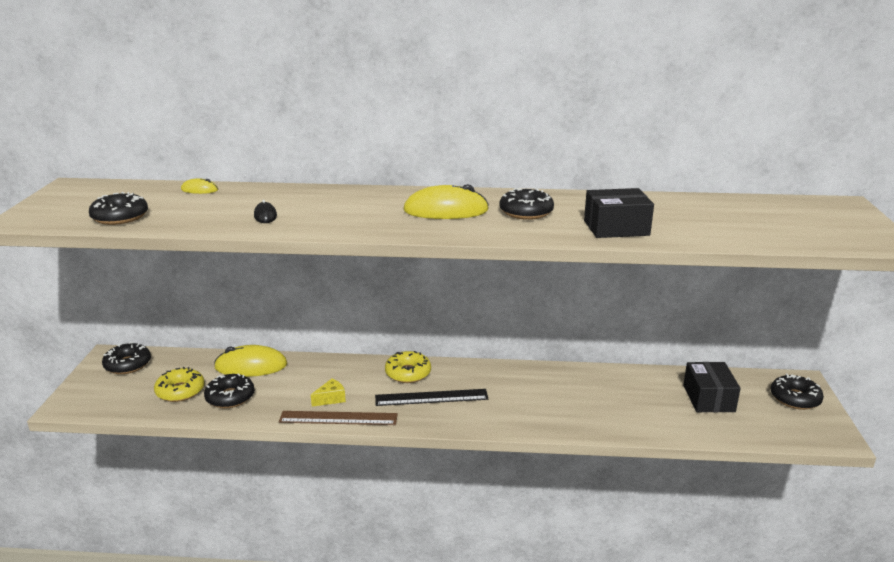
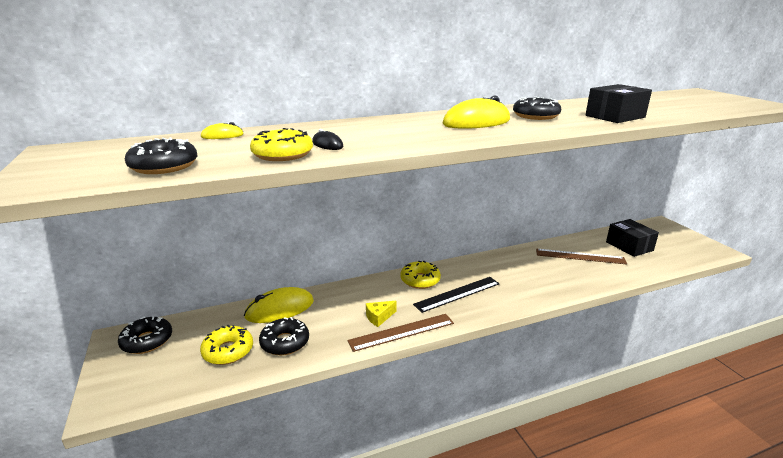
camera: 25 degrees left, 0 degrees up
(215, 220) = (282, 154): none -> yellow donut
(331, 399) = (379, 317): yellow cheese -> yellow cheese turned 150 degrees counterclockwise
(624, 394) = (580, 256): none -> brown ruler
(795, 398) = (671, 234): black donut -> none

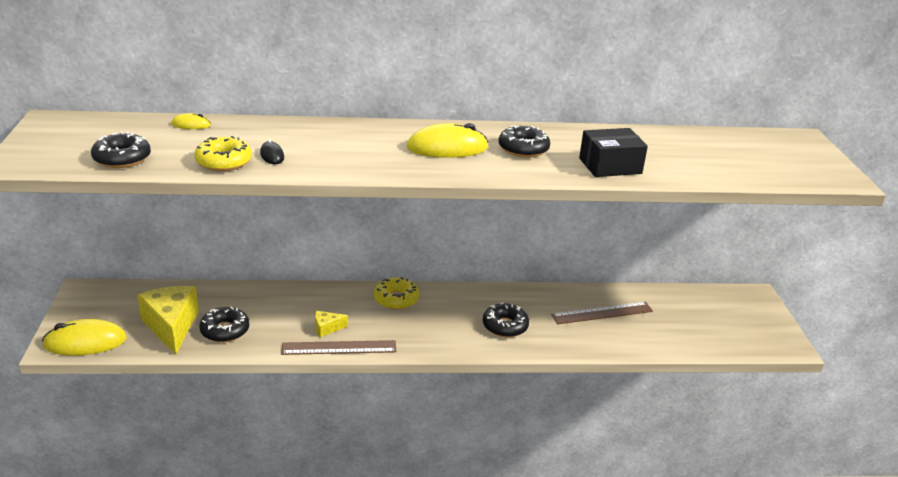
camera: 15 degrees right, 5 degrees up
(147, 341) = (107, 300): black donut -> black donut (505, 326)
(228, 351) = (171, 326): yellow donut -> yellow cheese
(280, 309) = (237, 297): yellow mouse -> yellow mouse (85, 342)
(457, 294) = (424, 323): black ruler -> none
(580, 256) = (602, 313): brown ruler -> brown ruler turned 45 degrees counterclockwise
(629, 246) = (677, 314): black box -> none

